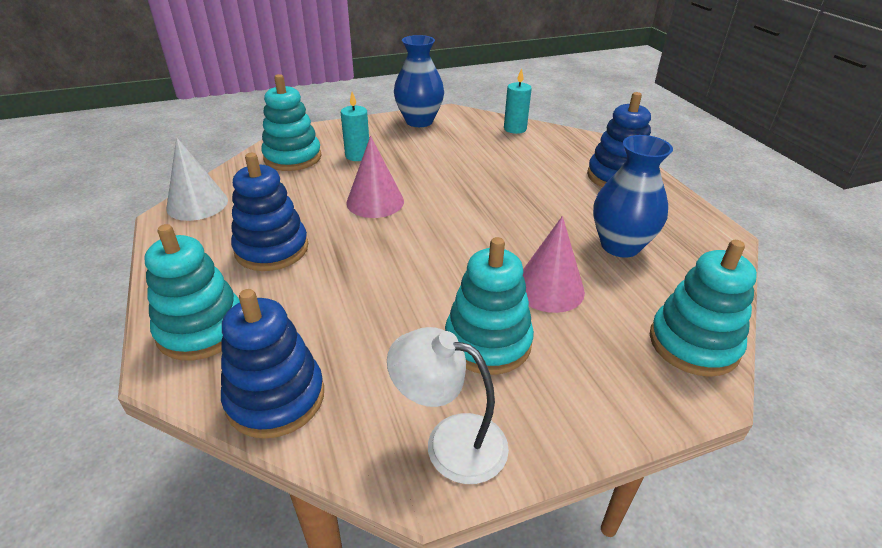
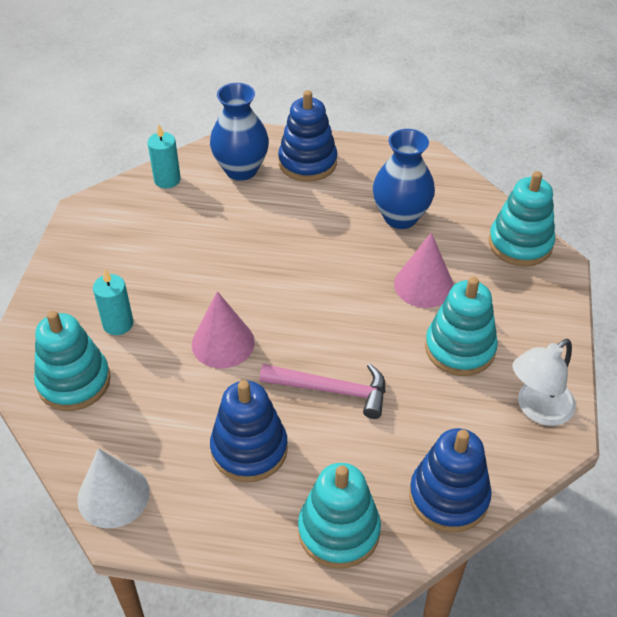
camera: 60 degrees left, 10 degrees up
(365, 272) = (332, 390): none -> pink hammer
(419, 121) = (83, 243): blue vase -> blue vase (241, 170)

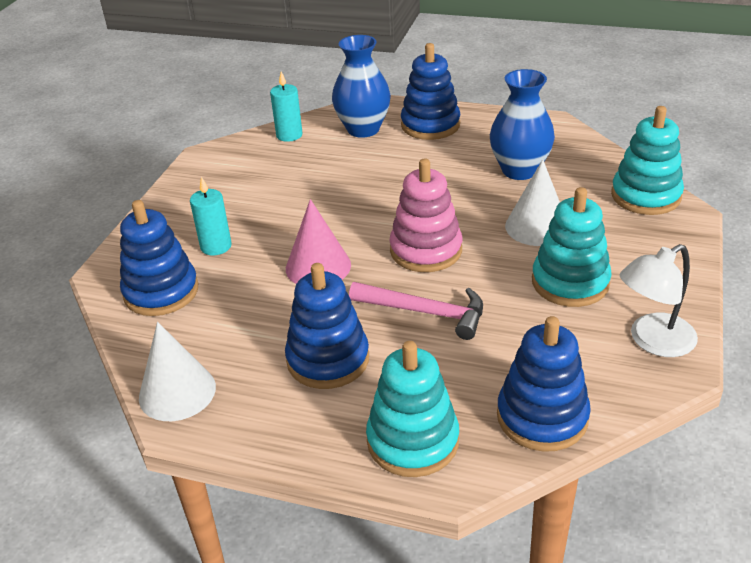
camera: 10 degrees right, 10 degrees down
(74, 381) = (161, 292): turquoise stacking toy -> blue stacking toy
(323, 318) = (426, 250): none -> pink stacking toy
(423, 285) = (537, 226): pink cone -> white cone

